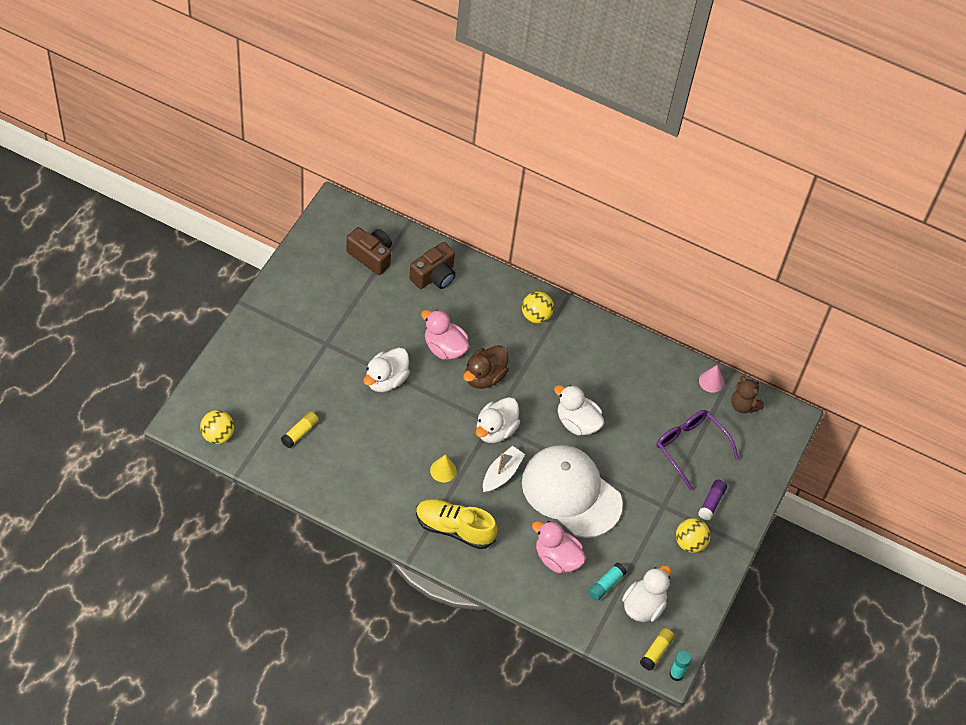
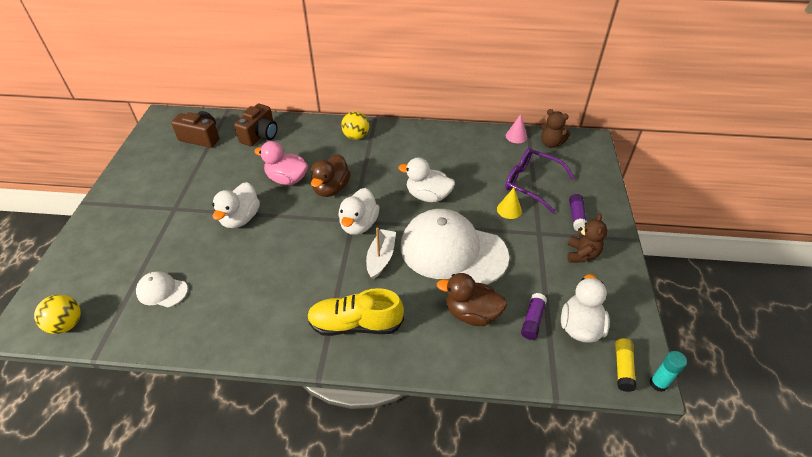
camera: 15 degrees left, 10 degrees down
(300, 433) = (162, 291): yellow glue stick -> white cap
(443, 470) = (323, 274): yellow cone -> yellow cone (509, 210)
(557, 558) = (471, 313): pink duck -> brown duck
(606, 584) = (532, 320): turquoise glue stick -> purple glue stick
(690, 543) = (582, 254): yellow ball -> brown teddy bear

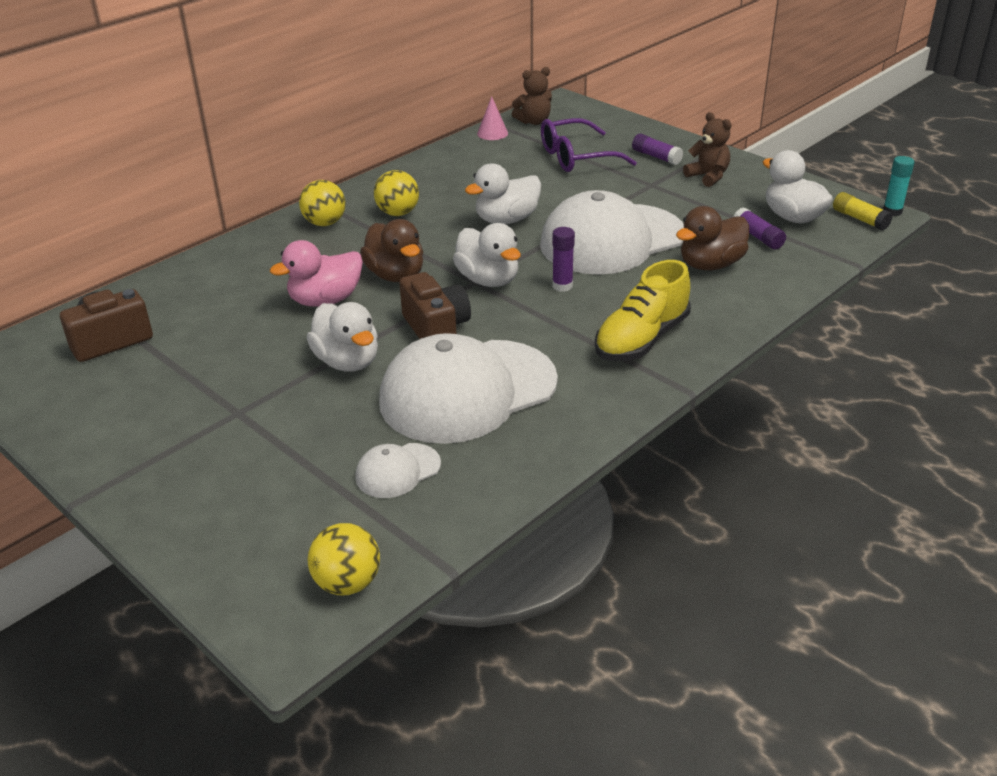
camera: 50 degrees left, 10 degrees down
(247, 277) = (467, 391): none -> white cap
(260, 135) = (196, 290): brown camera -> brown camera (436, 329)
(381, 258) = (562, 286): white boat -> purple glue stick
(391, 154) = (398, 213): none -> yellow ball
(509, 210) = (597, 185): yellow cone -> none

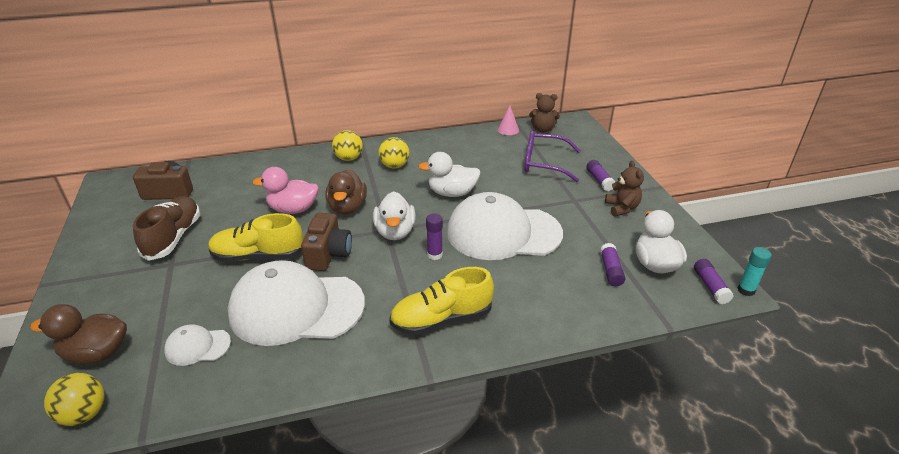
camera: 30 degrees right, 0 degrees up
(198, 385) = (173, 237): none -> brown shoe
(347, 361) = (258, 256): white duck -> yellow shoe
(710, 265) = (552, 279): brown duck -> brown duck (97, 353)
(860, 219) = (710, 286): yellow glue stick -> purple glue stick

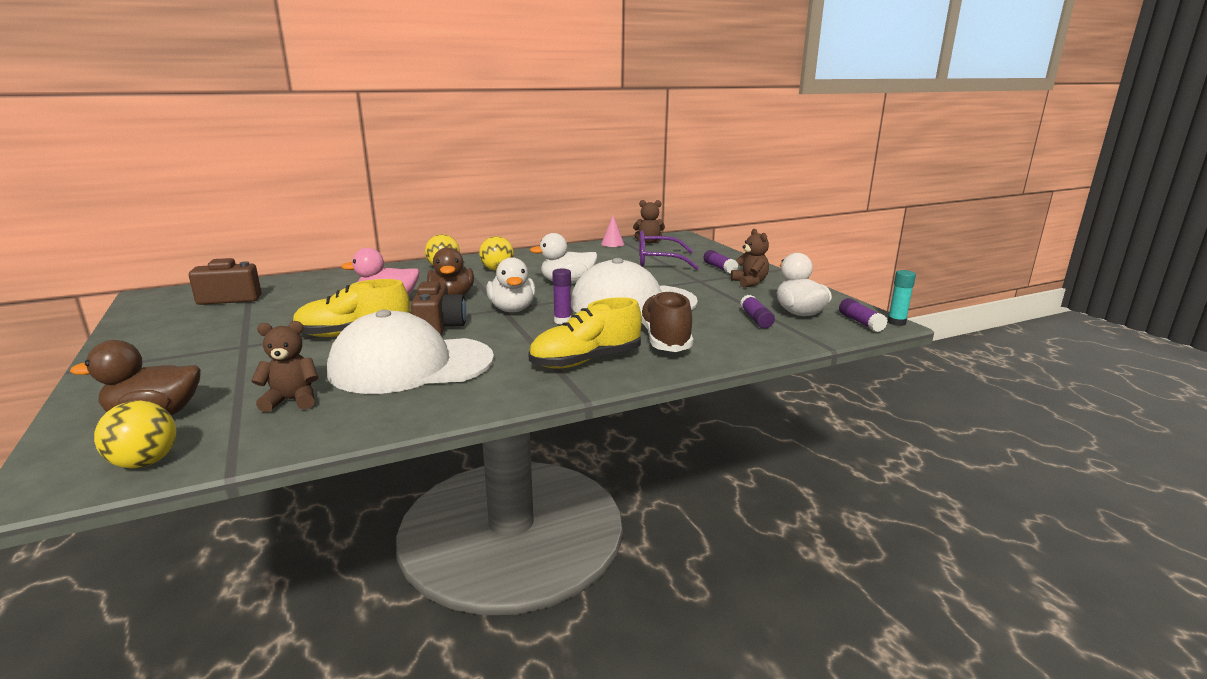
camera: 10 degrees left, 15 degrees down
(173, 237) = (243, 328): brown shoe -> brown shoe (664, 339)
(197, 346) = (292, 400): white cap -> brown teddy bear

